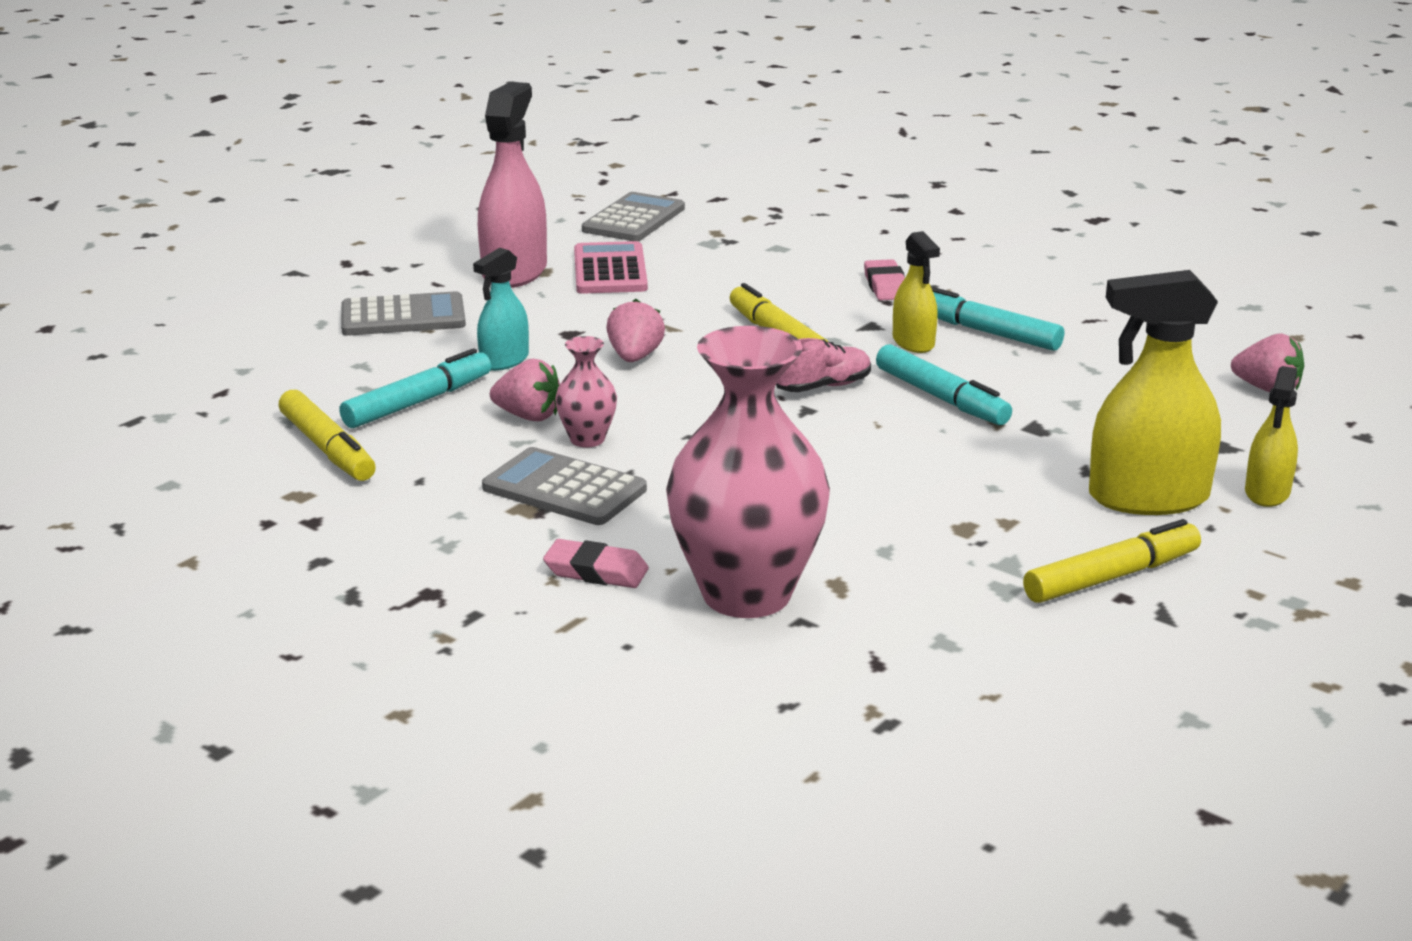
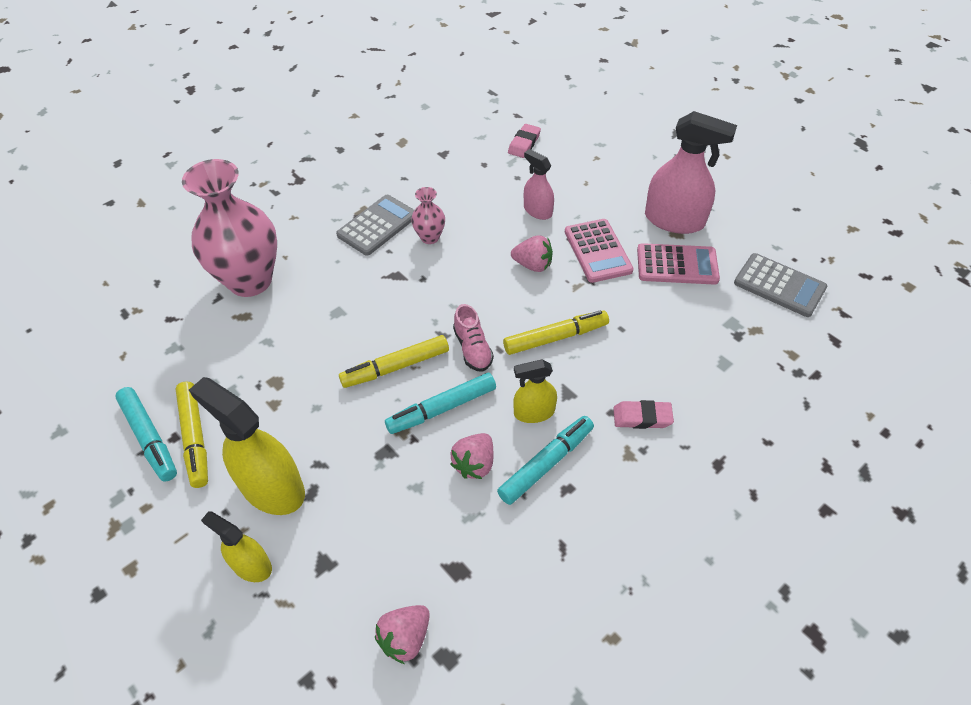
camera: 100 degrees right, 25 degrees up
(327, 449) = (445, 149): yellow marker -> yellow marker (395, 367)
(403, 317) = (605, 173): grey calculator -> none
(418, 402) = (490, 178): turquoise marker -> turquoise marker (149, 438)
(504, 361) = (537, 211): turquoise spray bottle -> pink spray bottle
(528, 416) = (463, 217): pink strawberry -> pink strawberry (474, 464)
(592, 317) = (597, 251): none -> pink calculator
(596, 571) = (294, 231): pink eraser -> pink eraser (524, 144)
(1148, 498) = (272, 488): yellow spray bottle -> yellow spray bottle turned 60 degrees counterclockwise

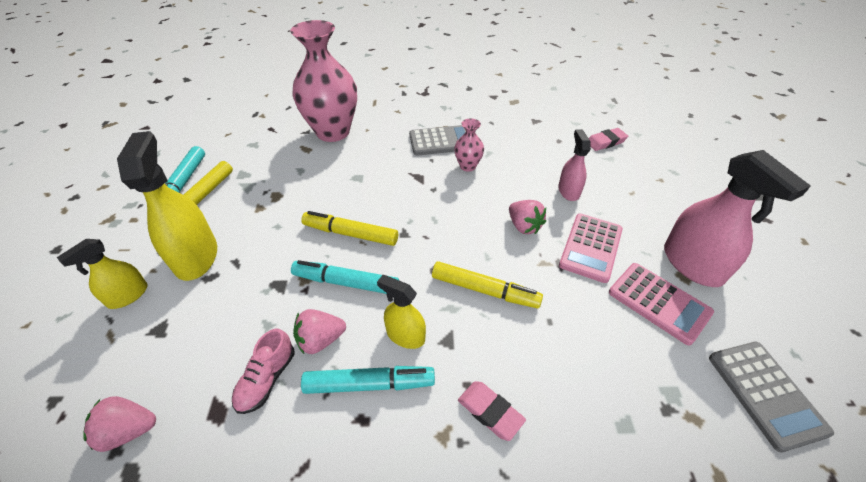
camera: 40 degrees right, 5 degrees down
(251, 565) = (128, 296): yellow spray bottle -> yellow spray bottle turned 120 degrees counterclockwise
(473, 348) = (414, 256): pink shoe -> pink shoe (267, 379)

